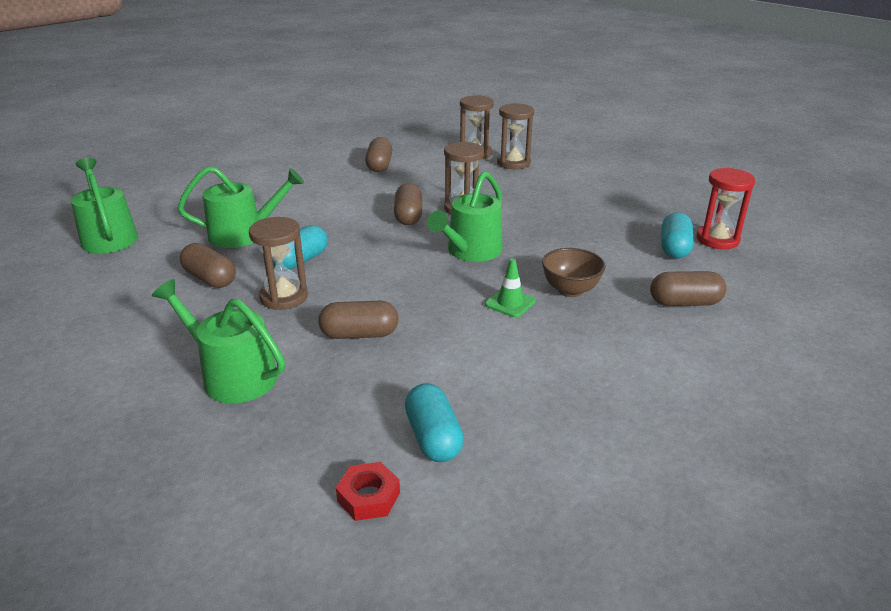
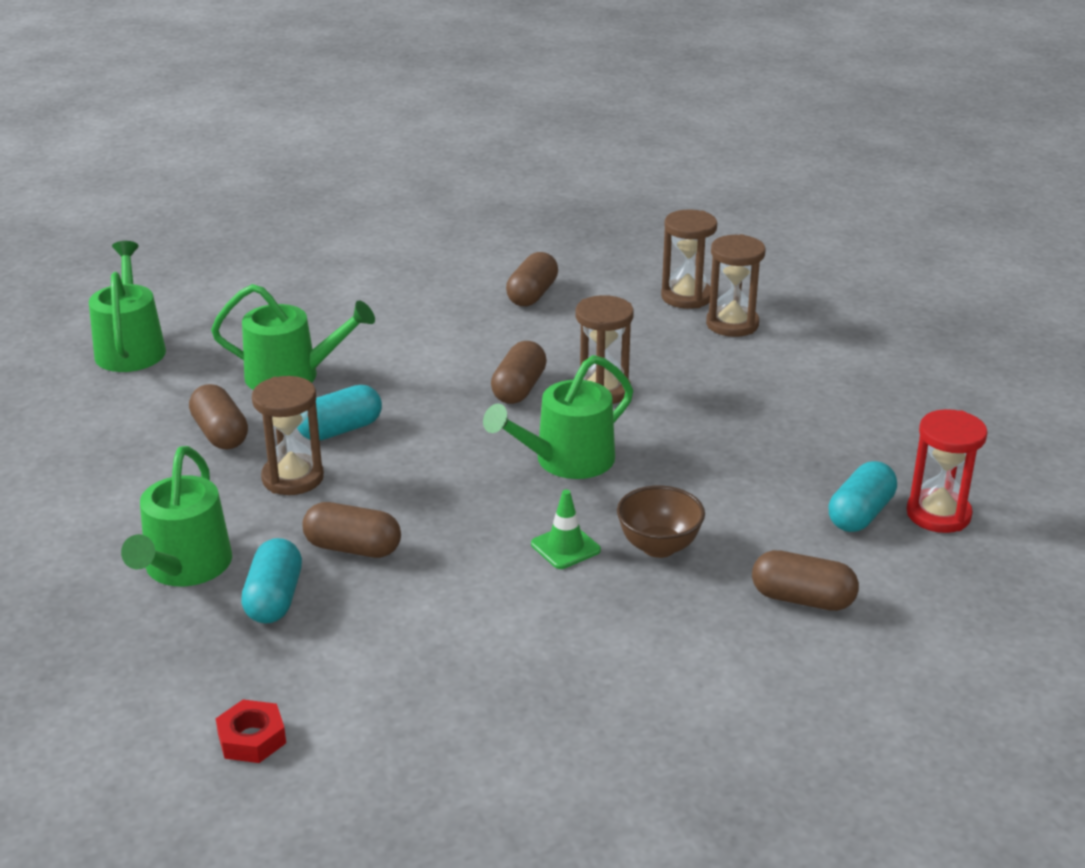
camera: 20 degrees right, 0 degrees up
(233, 376) = (184, 567): green watering can -> green watering can turned 135 degrees counterclockwise
(433, 437) = (359, 693): turquoise capsule -> turquoise capsule (274, 599)

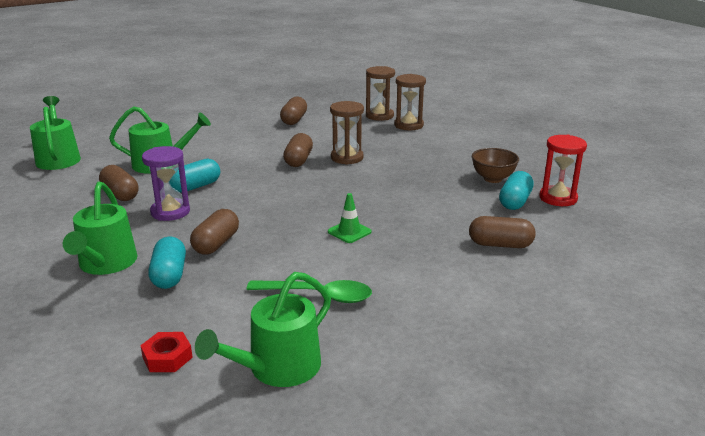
camera: 10 degrees left, 5 degrees down
(293, 478) = (170, 212): brown hourglass -> purple hourglass
(353, 548) = (216, 244): brown capsule -> brown capsule turned 75 degrees counterclockwise
(486, 661) = (318, 295): none -> green spoon
(567, 460) = (337, 190): green watering can -> green watering can (278, 368)
(659, 547) = (405, 227): brown bowl -> brown bowl (493, 179)

